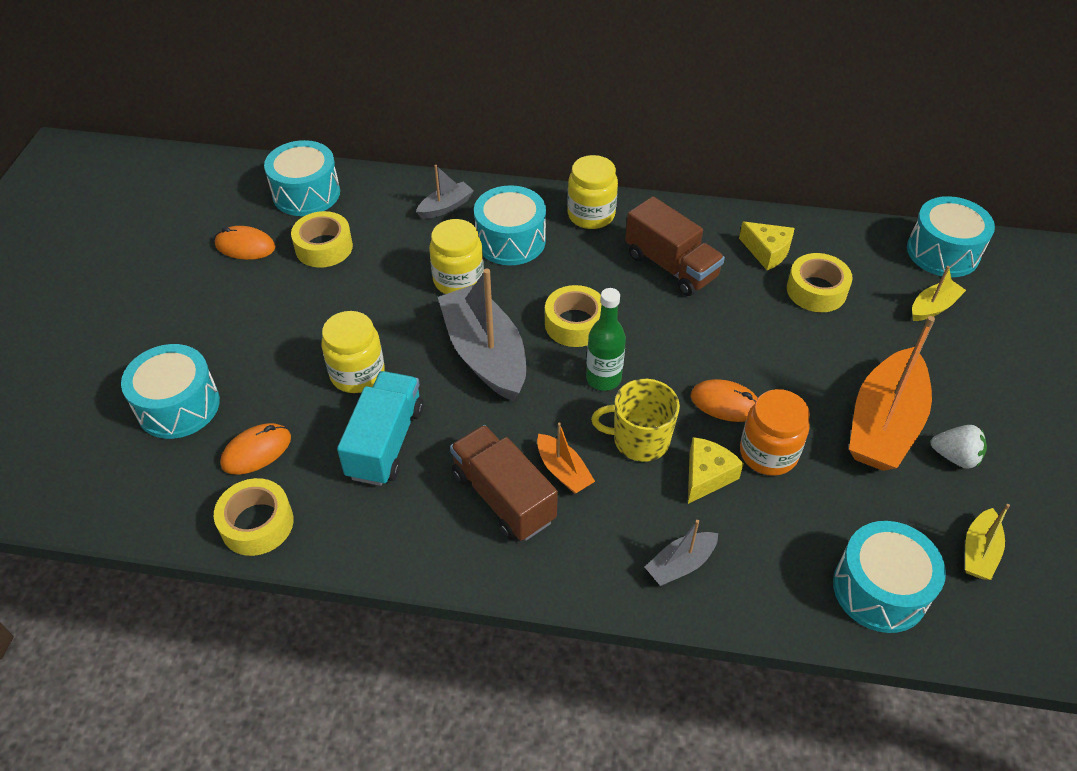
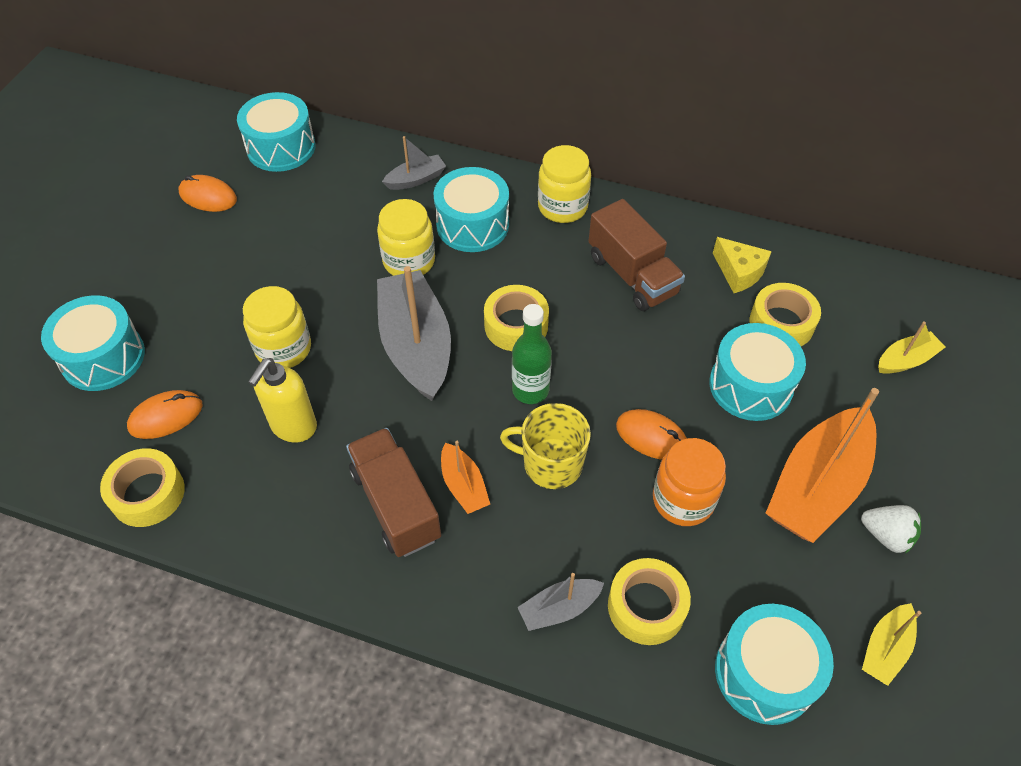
camera: 10 degrees right, 5 degrees up
(324, 247) = (284, 207): yellow tape -> yellow tape (646, 606)
(386, 442) = (293, 426): turquoise truck -> yellow soap dispenser
(706, 476) = (611, 515): yellow cheese -> none
(942, 252) = (932, 298): turquoise drum -> turquoise drum (750, 385)

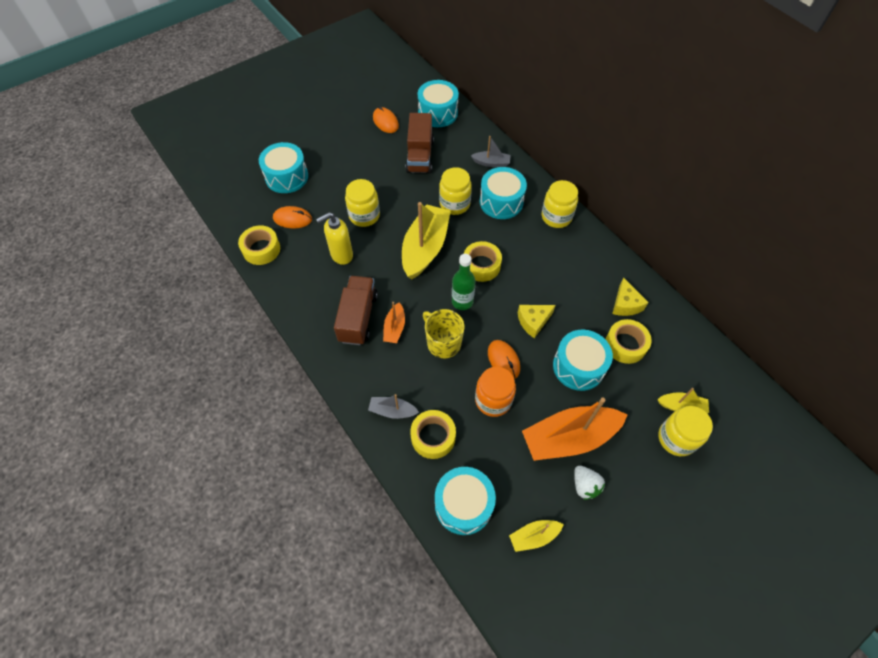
camera: 35 degrees right, 5 degrees up
(416, 345) = (425, 248): grey boat -> yellow boat
(632, 275) = (563, 273): brown truck -> brown truck (420, 156)
(647, 361) = (533, 322): none -> yellow cheese
(933, 403) = (676, 438): none -> yellow jar

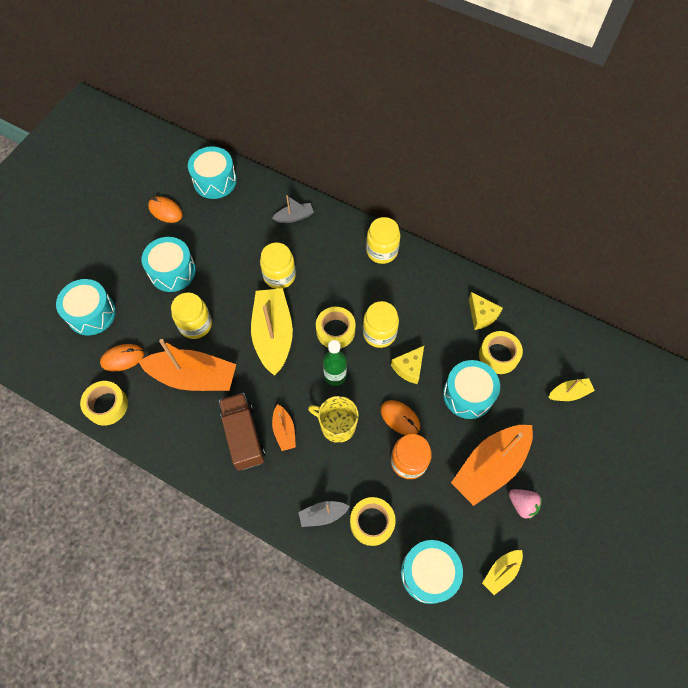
camera: 25 degrees left, 5 degrees up
(341, 255) = (193, 377): yellow soap dispenser -> orange boat
(420, 156) = (219, 236): brown truck -> none
(501, 202) = (323, 255): turquoise drum -> turquoise drum (172, 271)
(585, 486) = (522, 504): white strawberry -> pink strawberry
(676, 438) = (577, 425): yellow jar -> yellow jar (379, 333)

